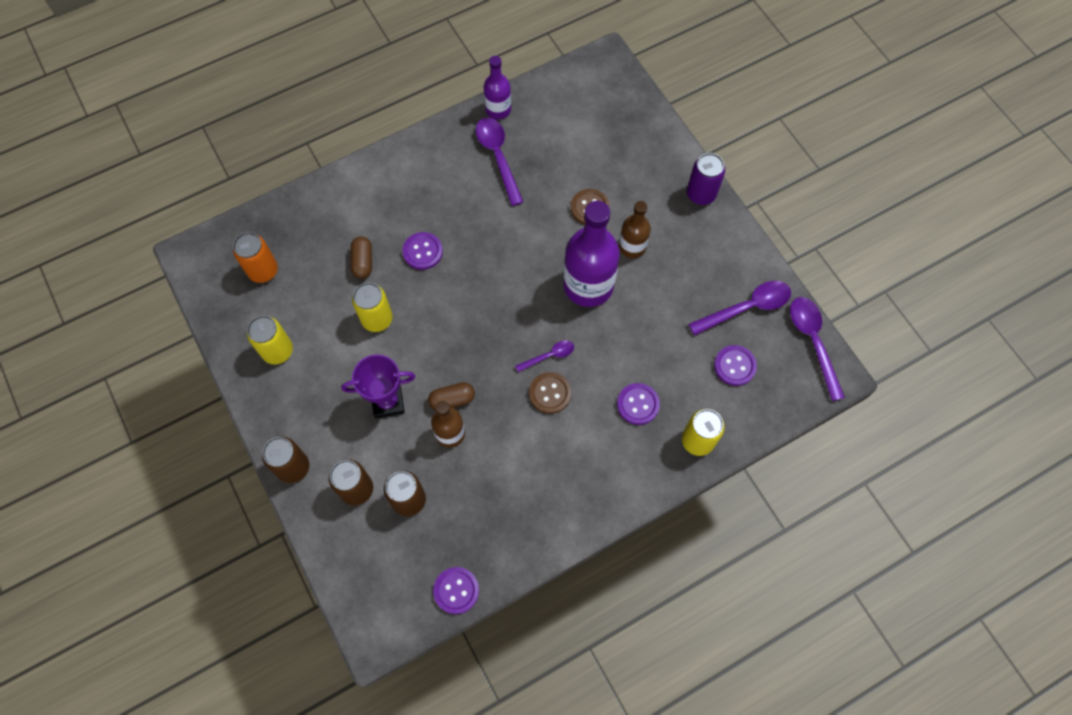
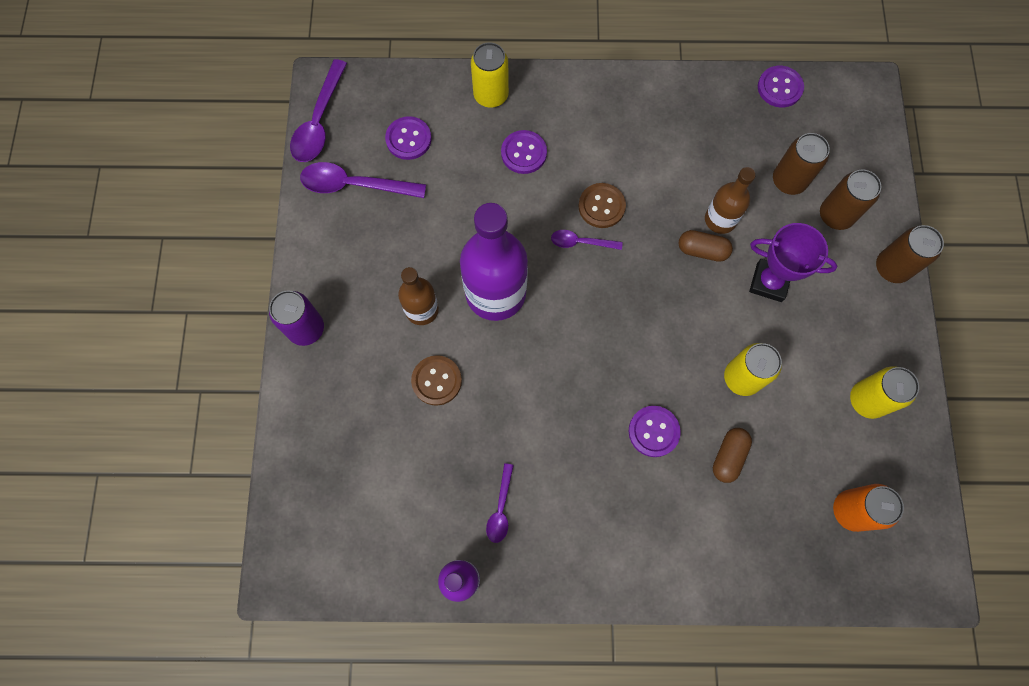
camera: 150 degrees left, 5 degrees up
(498, 157) = (500, 509): purple spoon -> purple spoon, size x0.56

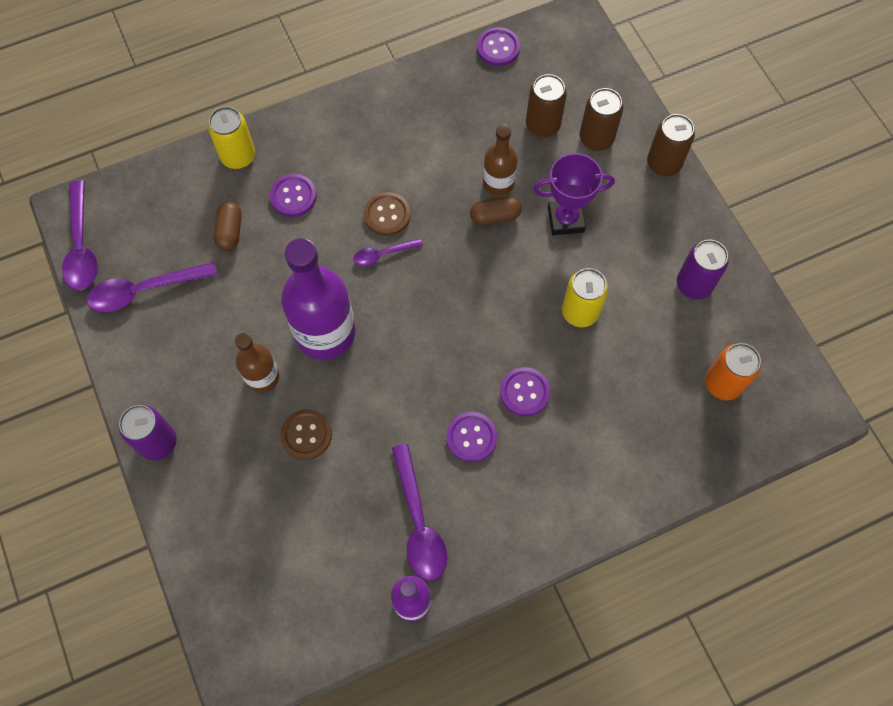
camera: 25 degrees left, 5 degrees down
(408, 139) = (177, 227): purple button -> purple button (471, 437)
(500, 509) = (419, 522): purple spoon -> purple spoon, size x1.79
(728, 456) = (599, 385): brown capsule -> brown capsule (230, 232)
(867, 400) = (694, 284): yellow can -> purple can

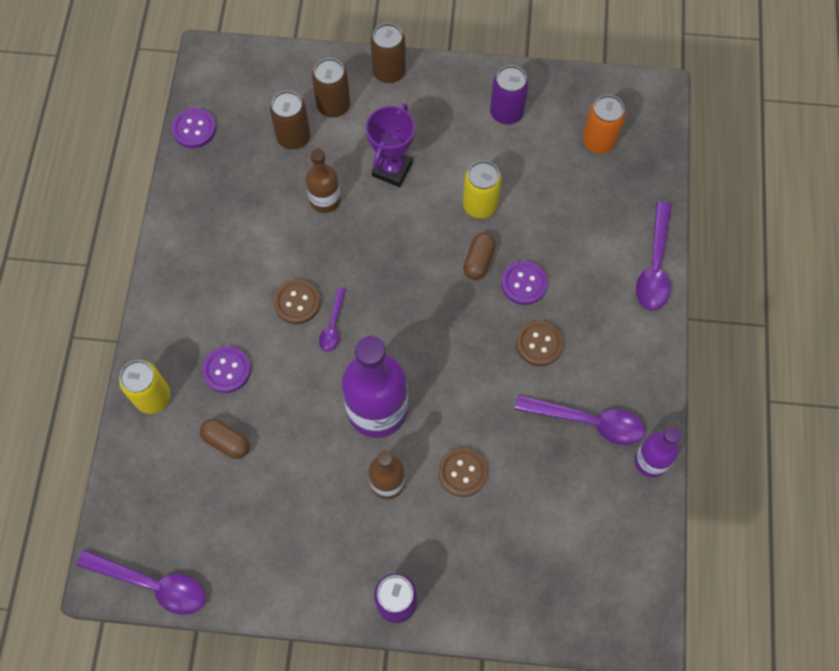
camera: 60 degrees left, 0 degrees up
(144, 290) = (237, 546): purple spoon -> purple spoon (654, 266)
(471, 437) = (539, 344): purple button -> brown button
(495, 216) = (354, 220): brown capsule -> brown capsule (478, 261)

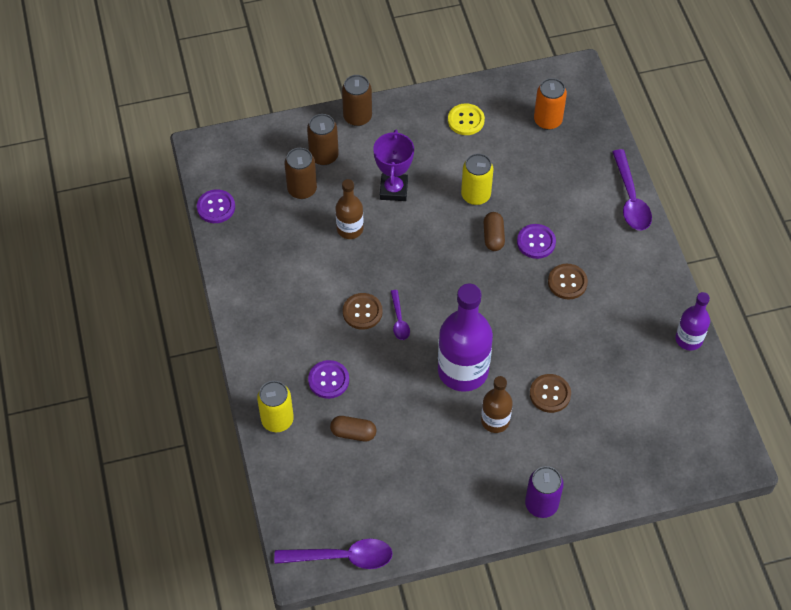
camera: 20 degrees left, 10 degrees down
(506, 113) = (466, 120): purple can -> yellow button
(588, 422) = (629, 326): purple spoon -> none

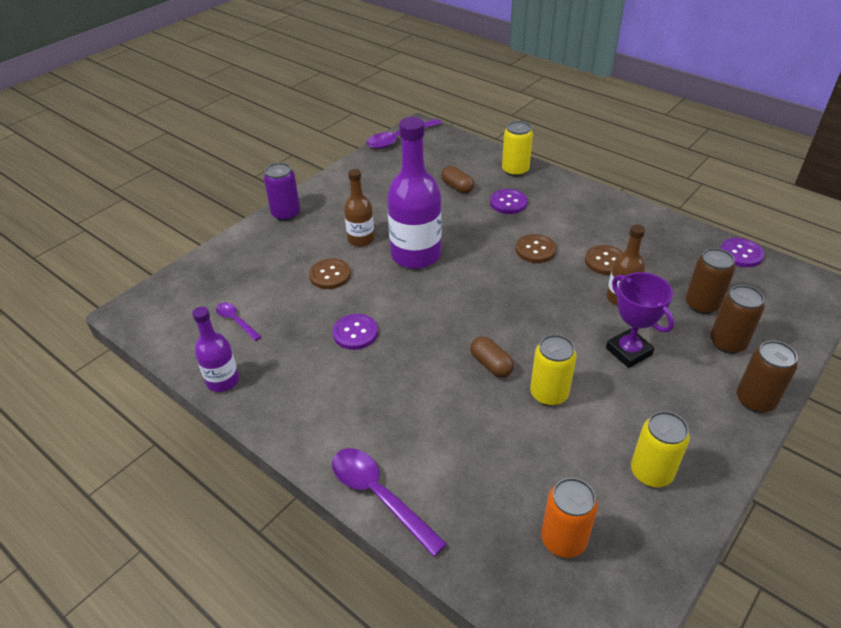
camera: 145 degrees right, 15 degrees down
(353, 433) = (457, 187): brown capsule -> brown capsule turned 75 degrees clockwise
(399, 320) = (501, 259): purple spoon -> purple spoon (236, 321)
(466, 120) = (651, 472): yellow button -> yellow can
(536, 242) = (445, 384): purple button -> purple button (355, 333)
(567, 282) = (382, 365): brown button -> brown button (605, 261)

